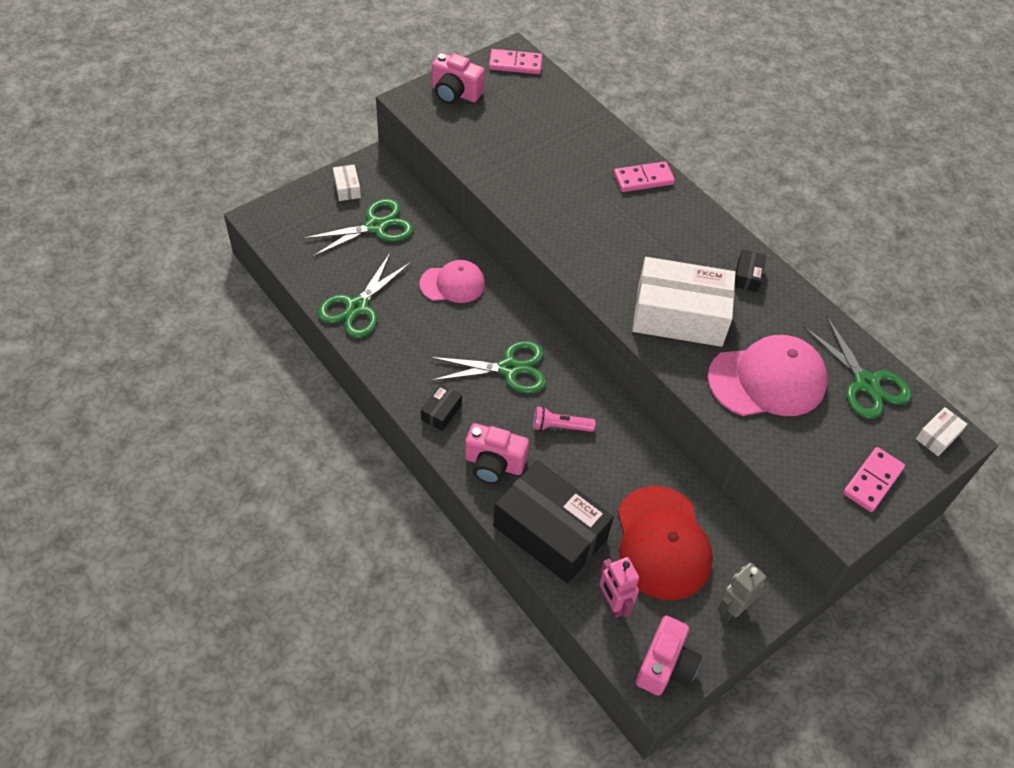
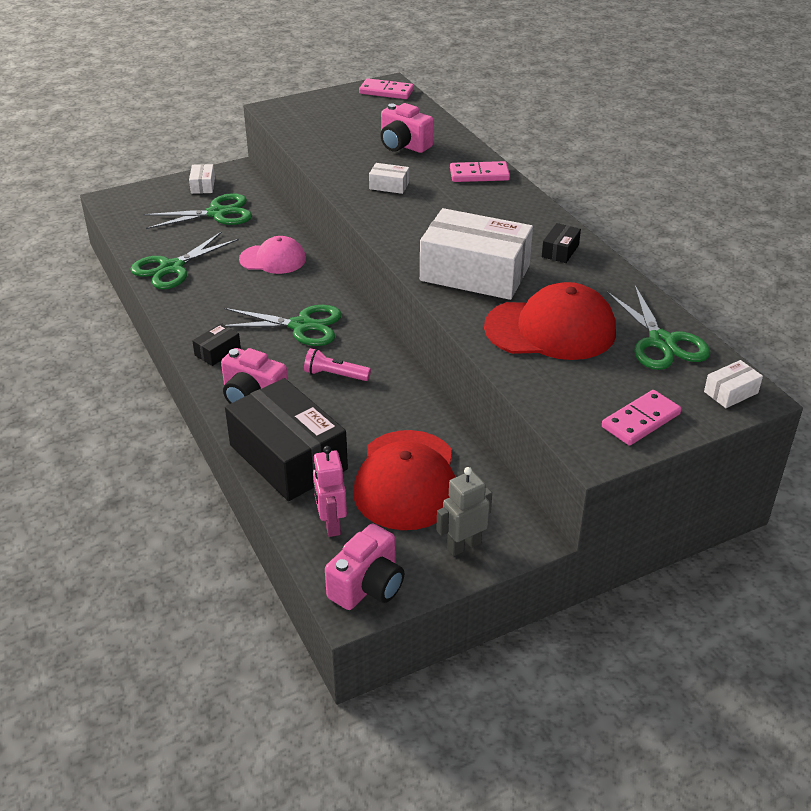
camera: 15 degrees right, 15 degrees down
(455, 93) = (319, 106): pink camera -> pink camera (403, 145)
(562, 204) = (389, 185): none -> white box
(767, 380) = (551, 329): pink cap -> red cap

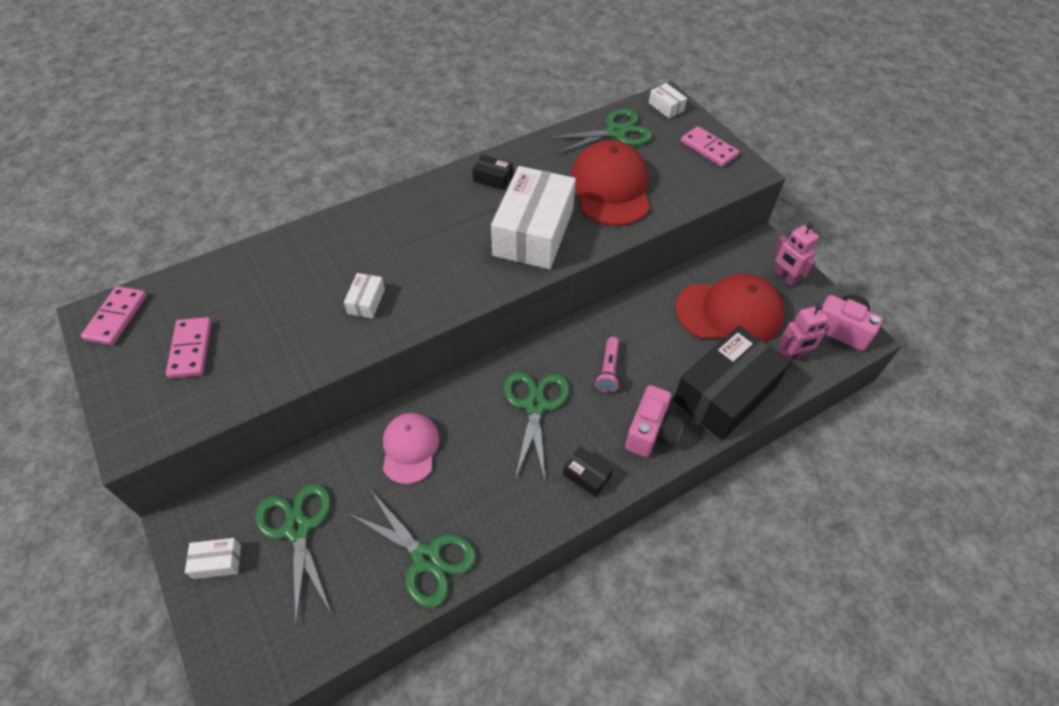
camera: 95 degrees left, 15 degrees up
(403, 145) = (272, 293): pink camera -> none
(463, 545) = (784, 278): grey robot -> pink robot
(479, 175) = (349, 230): pink domino -> pink domino (191, 349)

